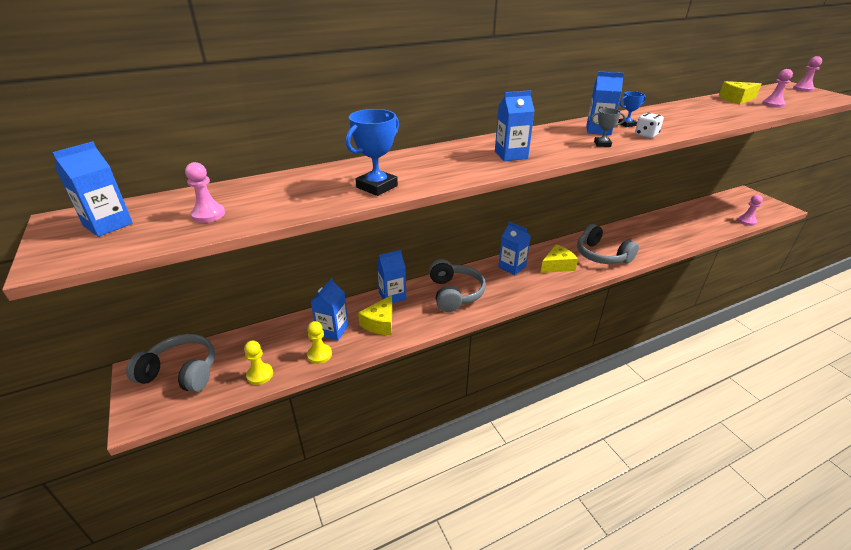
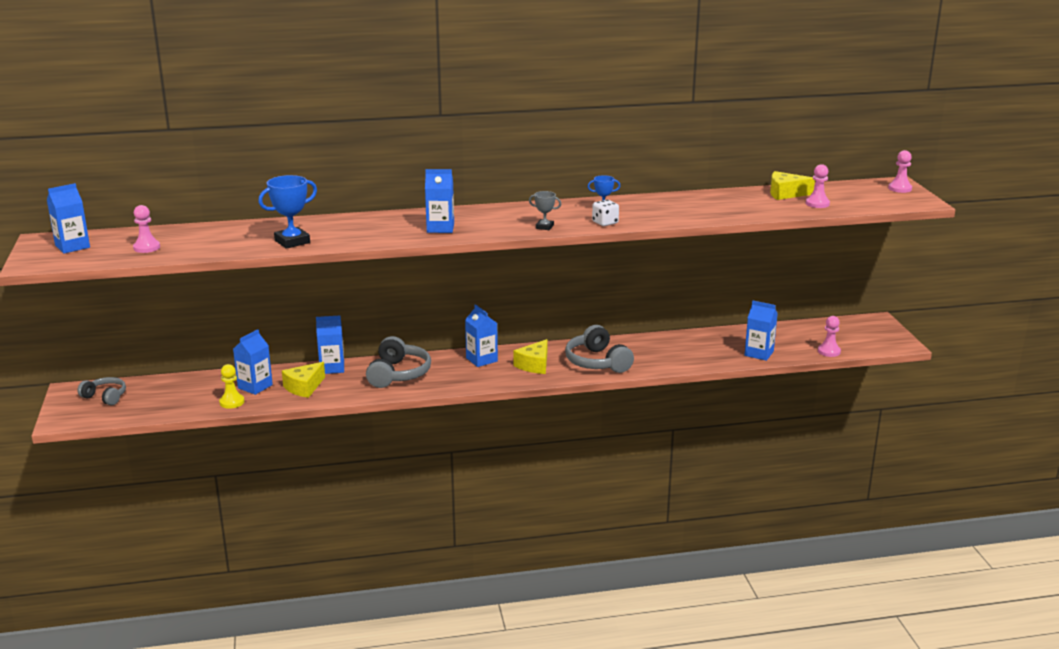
camera: 15 degrees right, 10 degrees down
(181, 372) = (105, 397): grey headphones -> grey headphones, size x0.62
(260, 375) = (171, 408): yellow pawn -> none
(557, 266) = (534, 365): yellow cheese -> yellow cheese turned 135 degrees clockwise
(598, 130) = (562, 213): blue carton -> blue carton (759, 353)

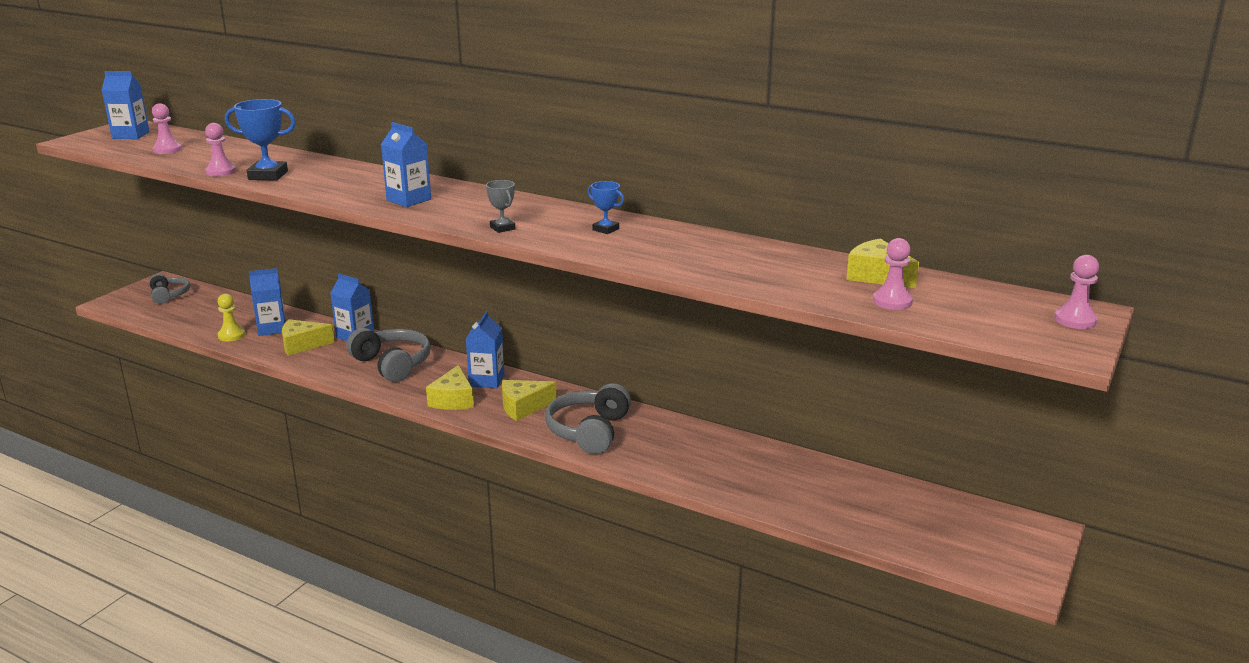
camera: 40 degrees right, 0 degrees up
(398, 374) = (392, 364): grey headphones -> grey headphones turned 90 degrees counterclockwise
(483, 378) = (453, 400): none -> yellow cheese
(605, 223) = (573, 243): white dice -> none
(759, 353) = (793, 502): blue carton -> none
(829, 351) = (894, 541): pink pawn -> pink pawn (221, 172)

